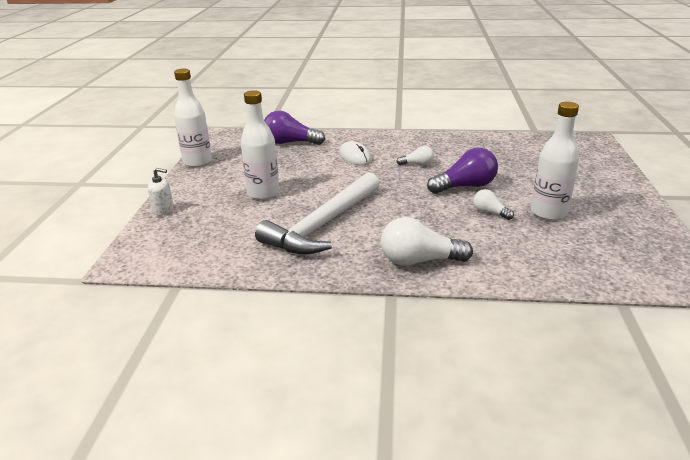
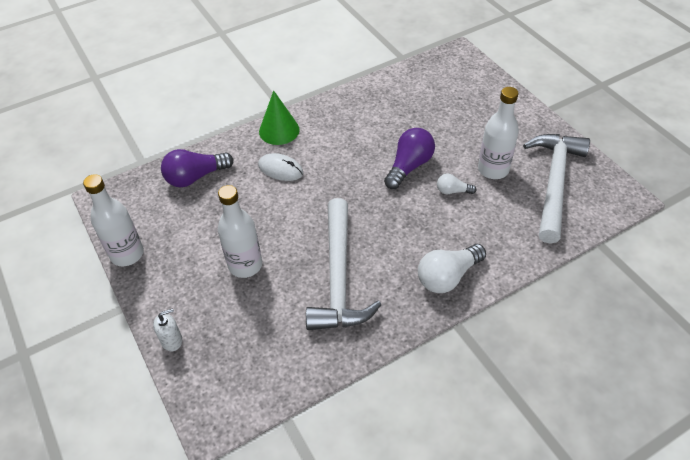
camera: 35 degrees left, 20 degrees up
(380, 138) = (279, 130): none -> green cone
(417, 164) = (345, 154): white light bulb -> none
(610, 242) = (554, 183): none -> white hammer

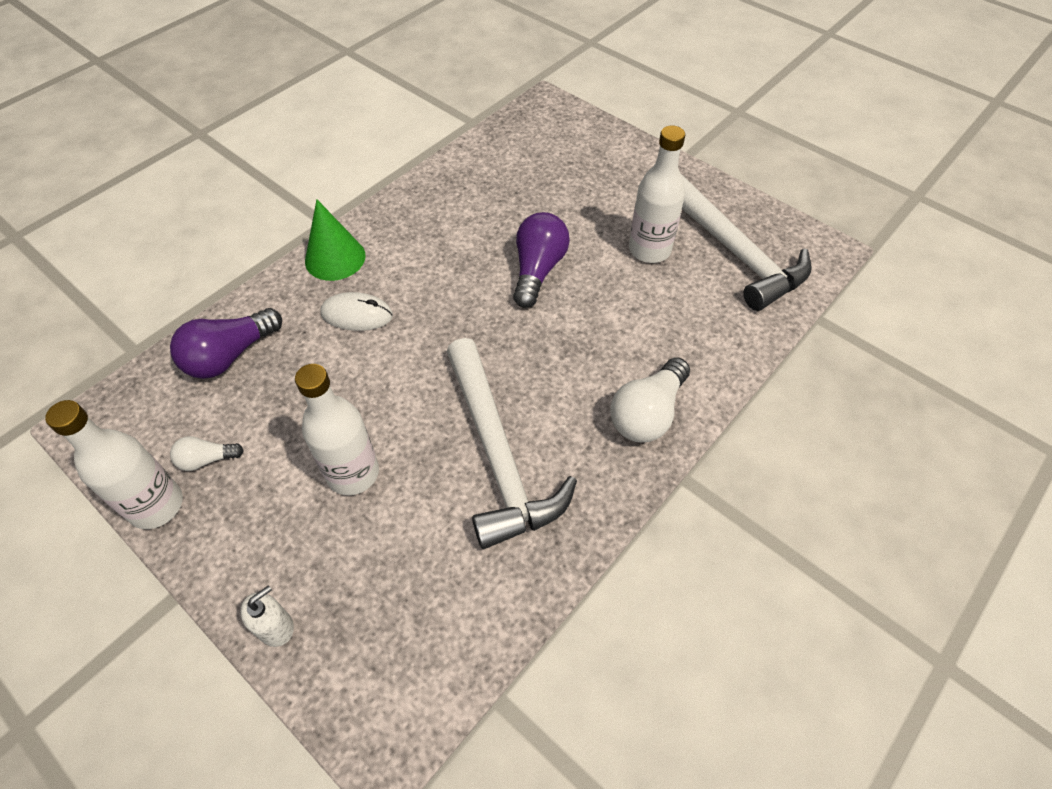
camera: 20 degrees left, 5 degrees up
(452, 191) = (608, 291): white light bulb -> white light bulb (207, 459)
(554, 183) = (732, 250): white hammer -> white hammer turned 150 degrees clockwise

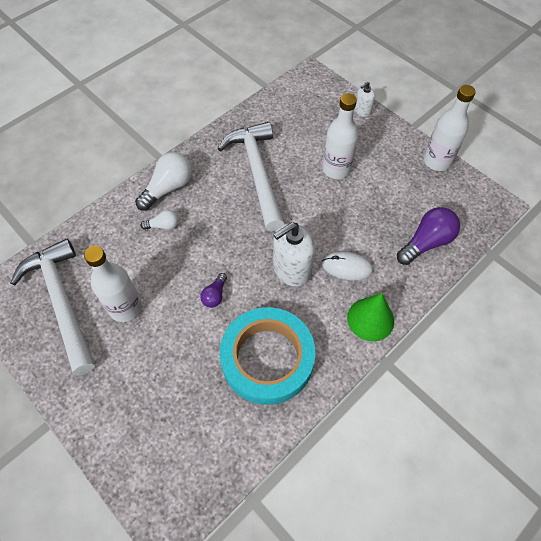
camera: 175 degrees left, 5 degrees up
(207, 459) = (418, 181): white light bulb -> white light bulb (163, 226)
(436, 306) = (291, 270): none -> white soap dispenser
(464, 214) = (267, 358): none -> turquoise tape
(538, 270) = (215, 295): purple light bulb -> purple light bulb, size x0.54

